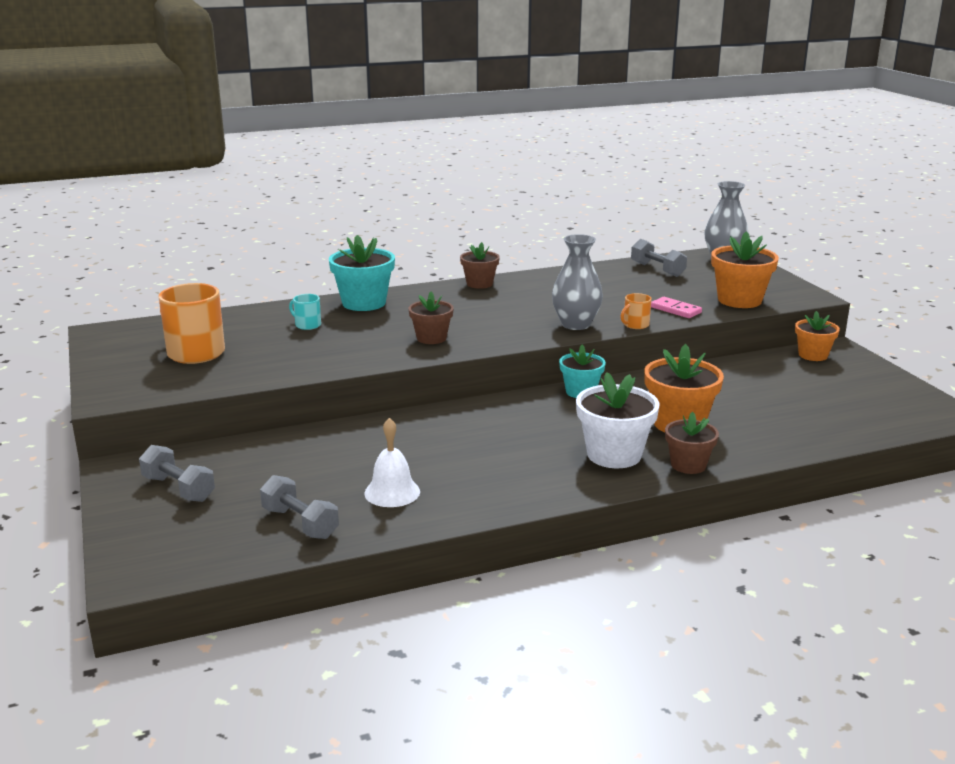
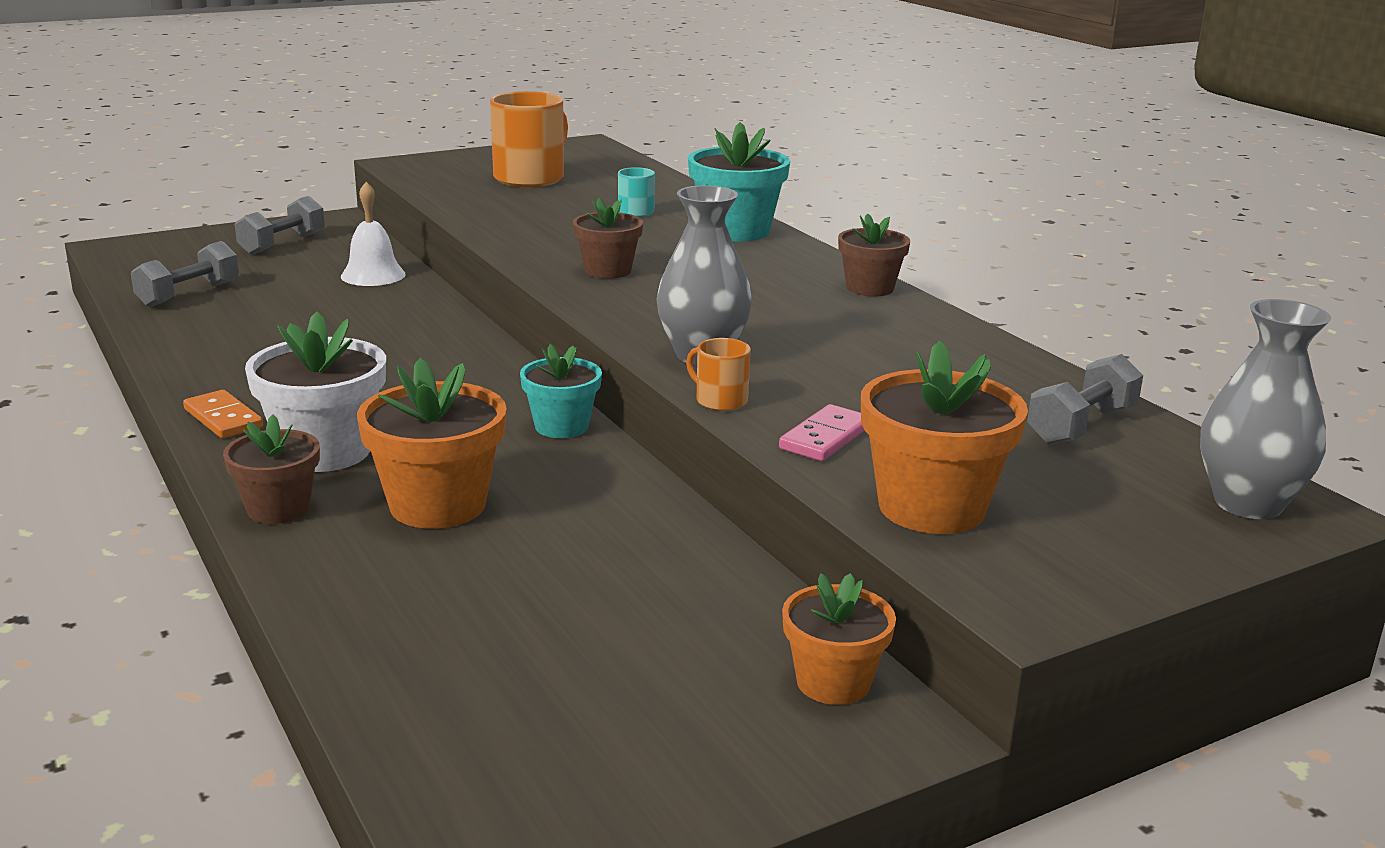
camera: 80 degrees right, 0 degrees up
(392, 492) = (246, 328): white bell -> white bell (373, 275)
(563, 489) = (223, 418): none -> orange domino

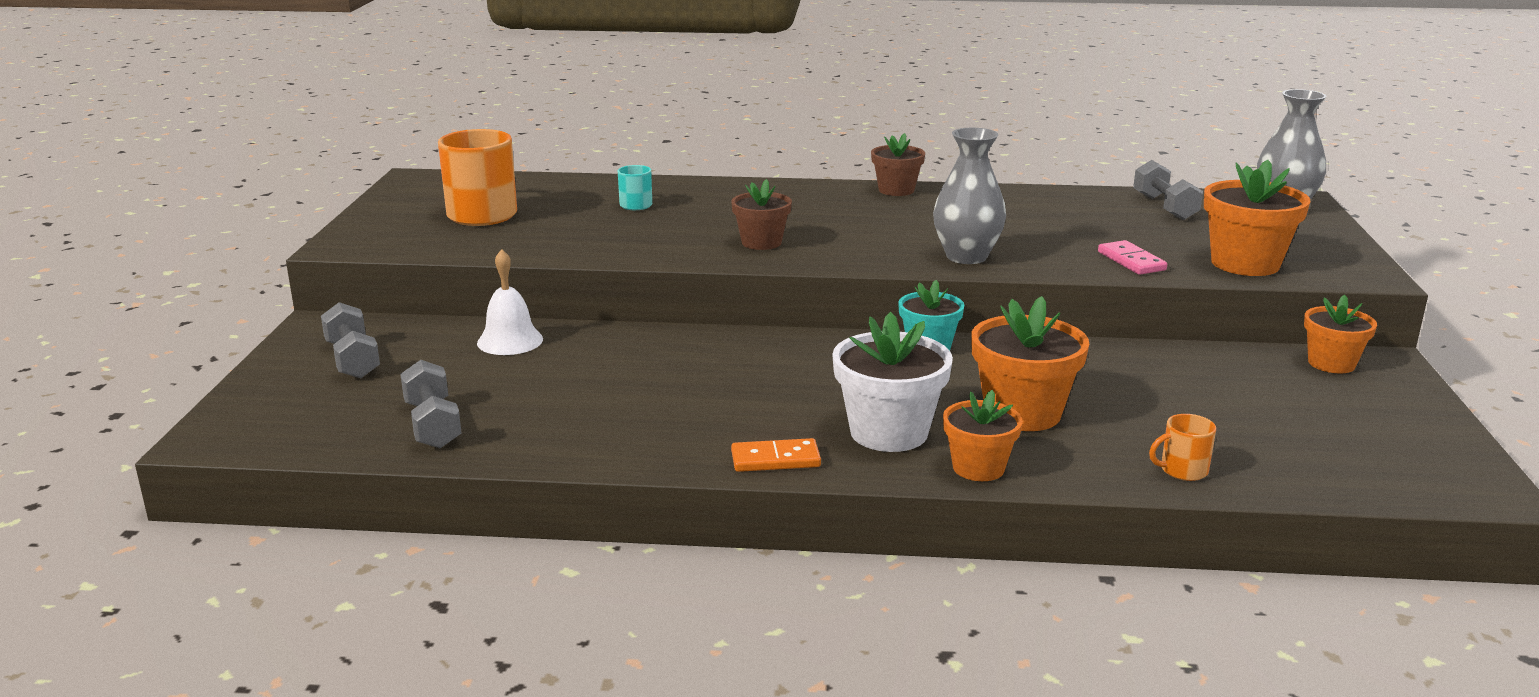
camera: 55 degrees left, 0 degrees up
(278, 509) = (978, 468): brown flower pot -> orange flower pot
(720, 401) = (1049, 270): orange mug -> orange mug (1182, 470)
(736, 231) = (728, 191): turquoise flower pot -> none

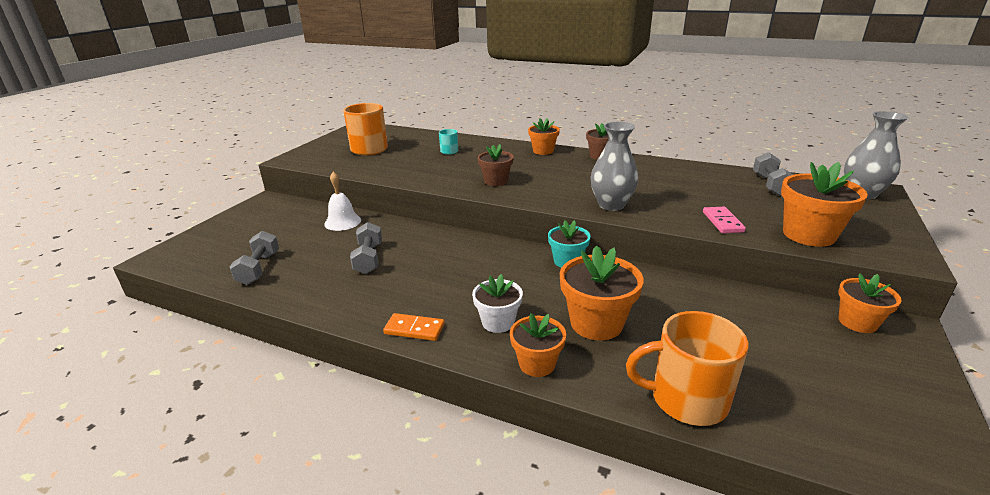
camera: 20 degrees right, 5 degrees up
(352, 360) = (261, 222): grey dumbbell -> grey dumbbell (368, 259)
(797, 190) = (543, 151): none -> orange flower pot
(888, 432) = (498, 322): white flower pot -> white flower pot, size x0.63
(1182, 470) = (686, 399): orange mug -> orange mug, size x2.08

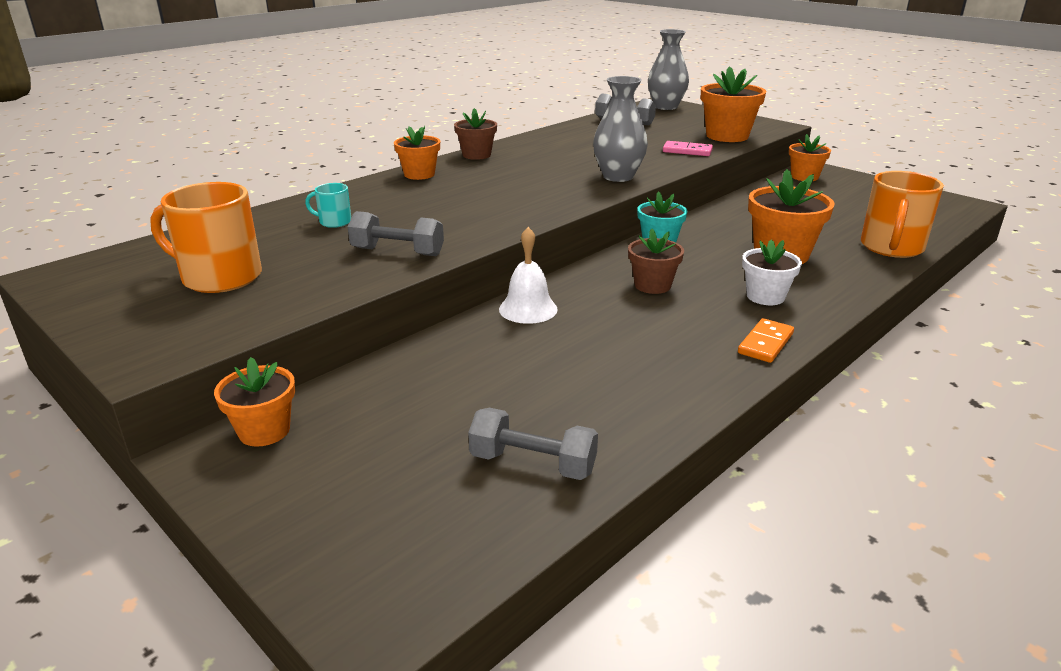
camera: 70 degrees left, 0 degrees up
(342, 222) = (417, 370): white bell -> white bell (528, 309)
(368, 259) = (570, 357): grey dumbbell -> grey dumbbell (397, 252)
(496, 181) = (492, 212): brown flower pot -> brown flower pot (652, 285)
(537, 364) = (840, 291): orange flower pot -> orange flower pot (264, 431)

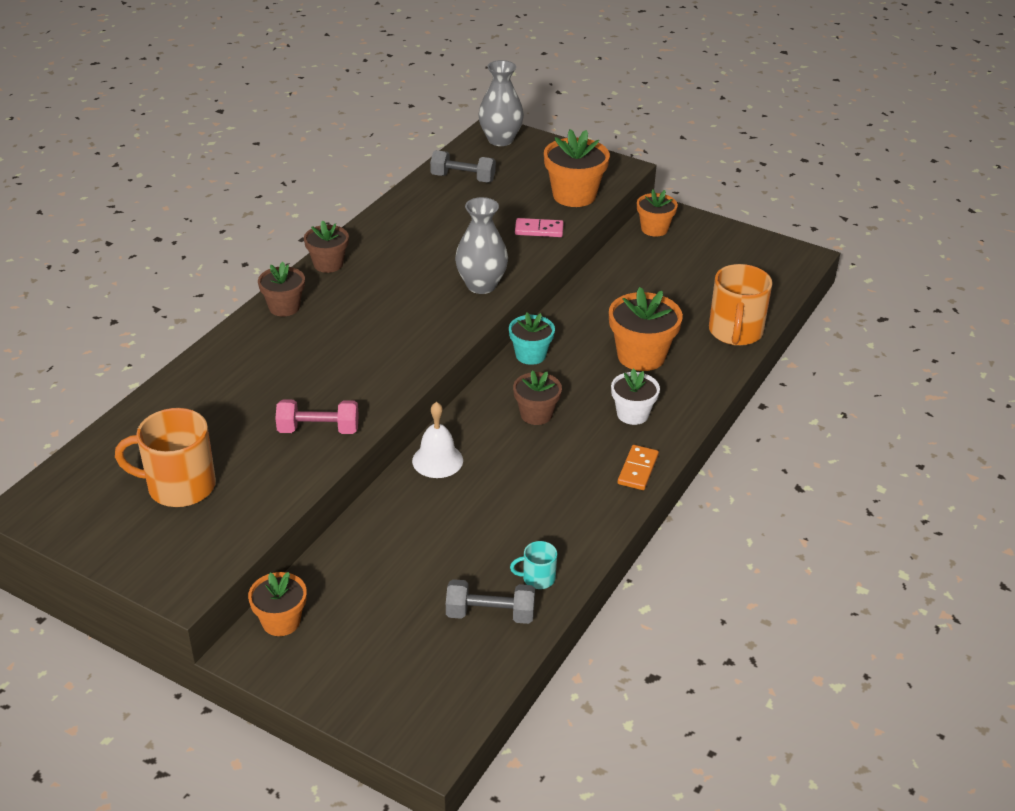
camera: 15 degrees left, 10 degrees up
(334, 222) = (238, 396): turquoise mug -> turquoise mug (537, 578)
(397, 252) = (318, 430): grey dumbbell -> pink dumbbell
(419, 174) = (284, 307): orange flower pot -> brown flower pot

